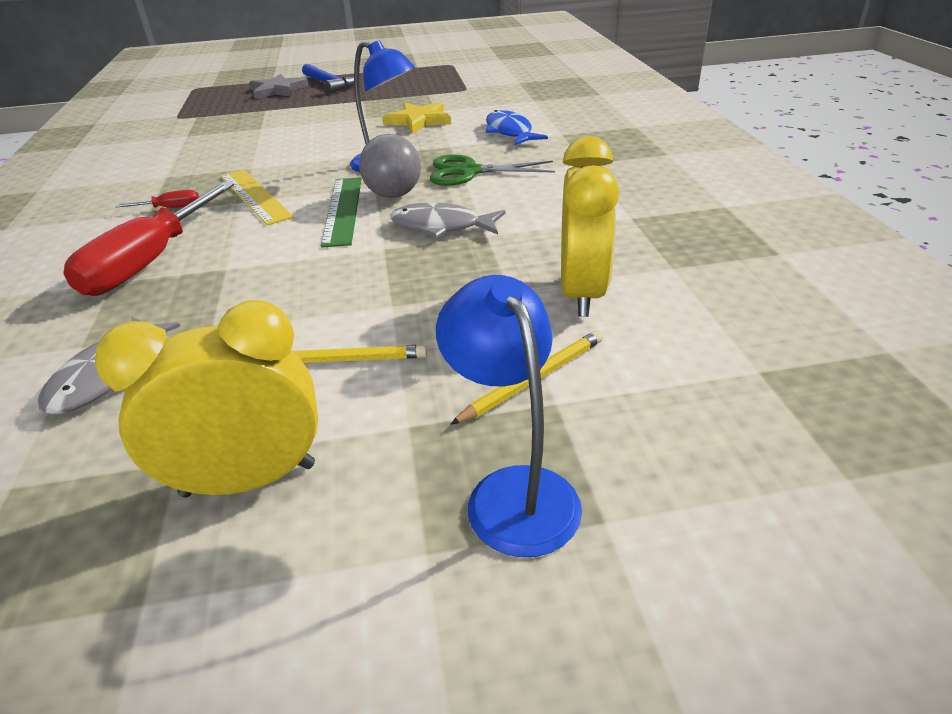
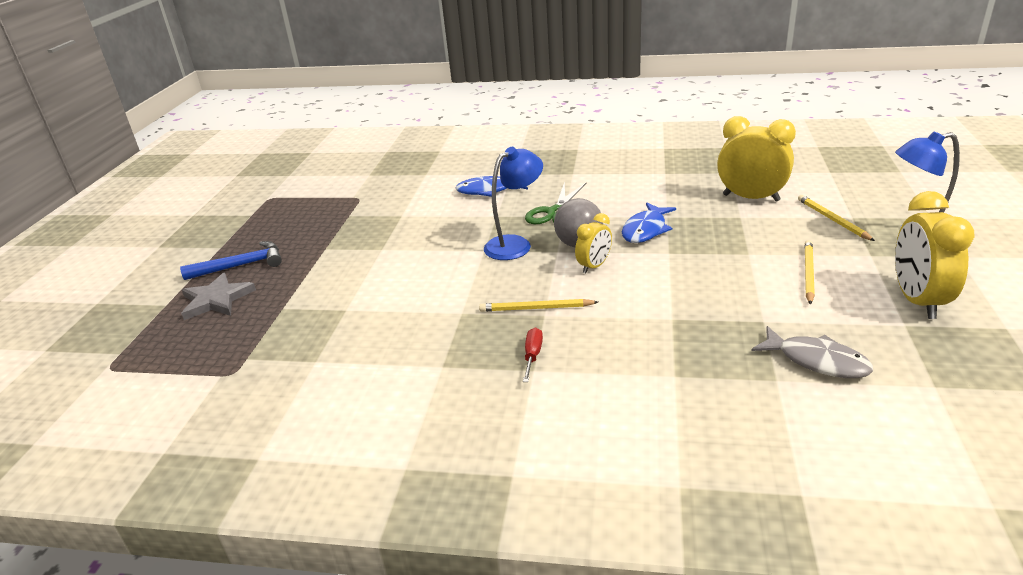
camera: 70 degrees left, 5 degrees down
(150, 261) = (644, 358): red screwdriver -> none
(254, 196) = (536, 308): yellow ruler -> yellow pencil
(342, 210) = (594, 266): green ruler -> yellow clock
(418, 120) = (420, 224): yellow star -> none
(441, 226) = (646, 230): grey fish -> blue fish

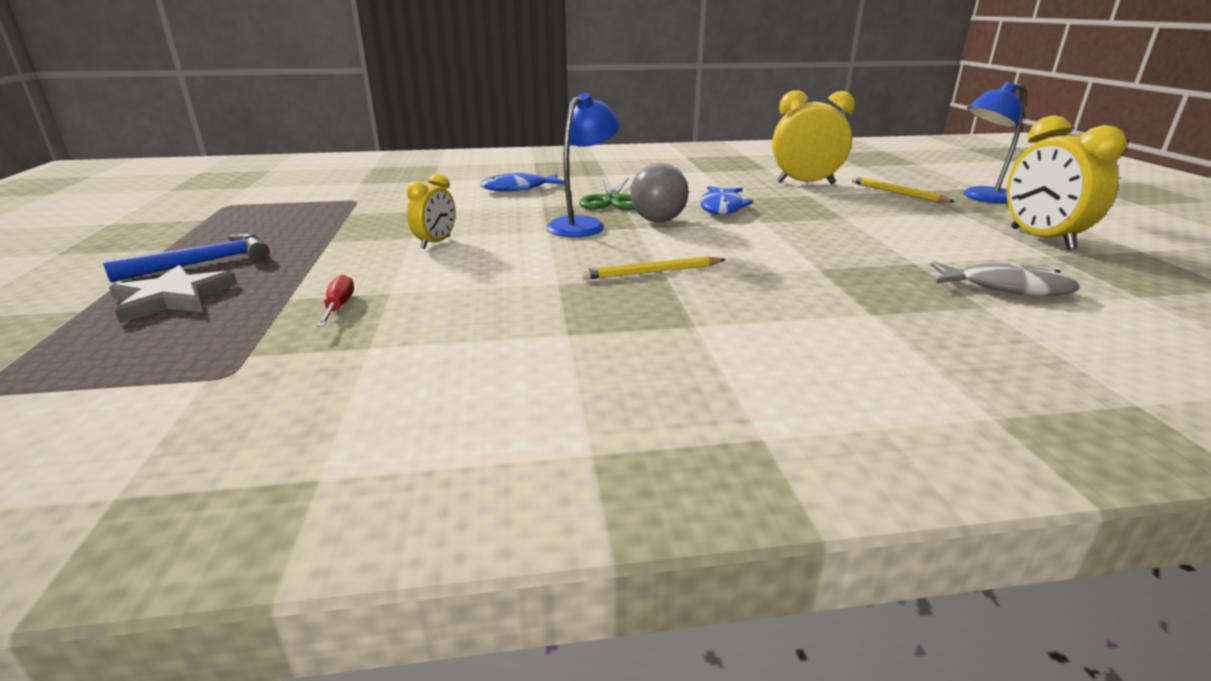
camera: 20 degrees left, 5 degrees down
(532, 355) = (684, 312): red screwdriver -> red screwdriver (339, 307)
(594, 266) = (690, 235): yellow clock -> yellow clock (436, 243)
(808, 273) = (918, 227): yellow pencil -> none

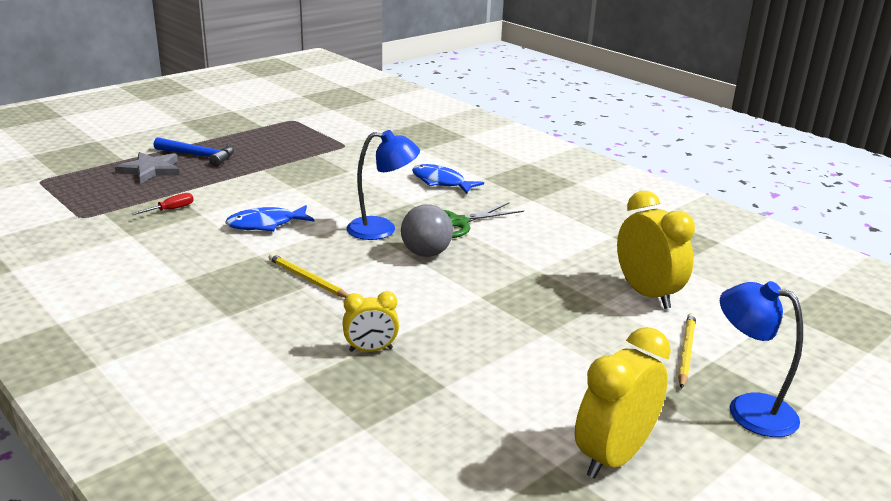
camera: 55 degrees right, 0 degrees up
(436, 243) = (291, 197): yellow clock -> yellow clock (371, 350)
(722, 207) = (499, 270): blue fish -> blue fish (266, 224)
(1006, 288) = (422, 438): grey fish -> none

